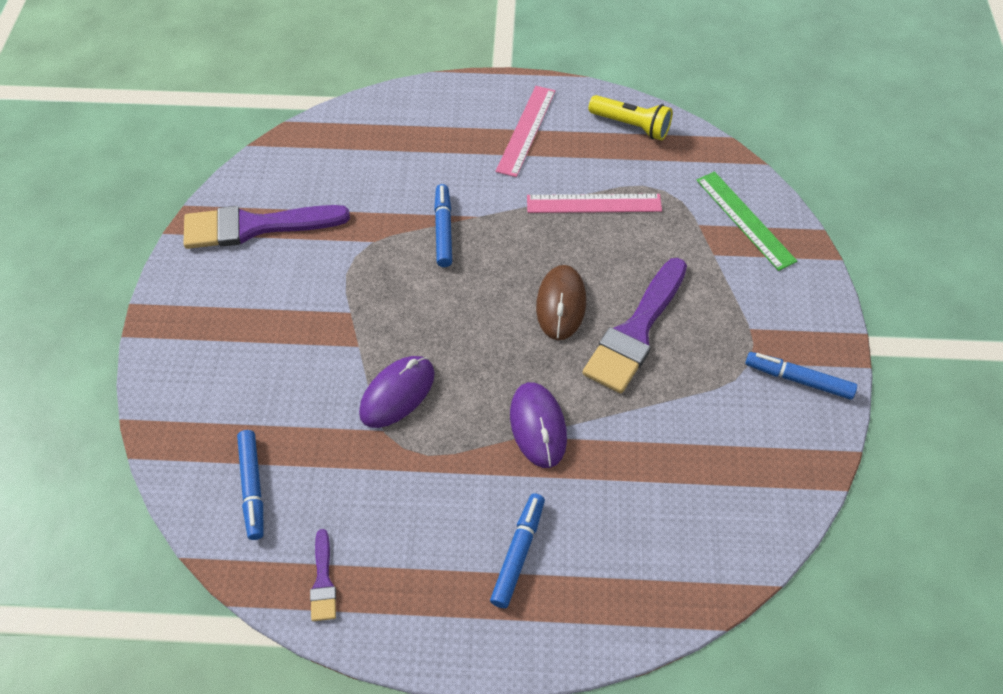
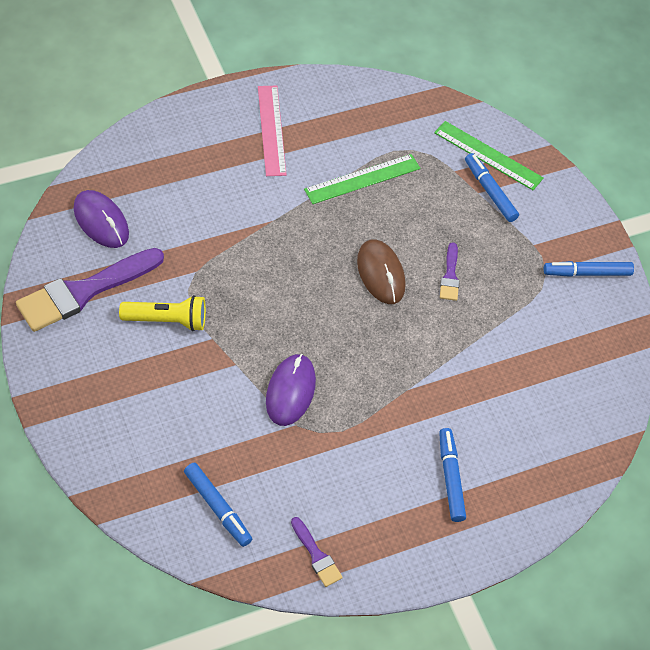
camera: 30 degrees left, 0 degrees up
(443, 230) = (250, 242): blue marker -> blue marker (490, 191)
(538, 426) = (414, 377): purple mouse -> purple mouse (101, 221)
(594, 204) = (362, 179): pink ruler -> green ruler
(631, 126) = (358, 99): yellow flashlight -> yellow flashlight (167, 320)
(636, 331) = (450, 276): purple brush -> purple brush, size x0.46

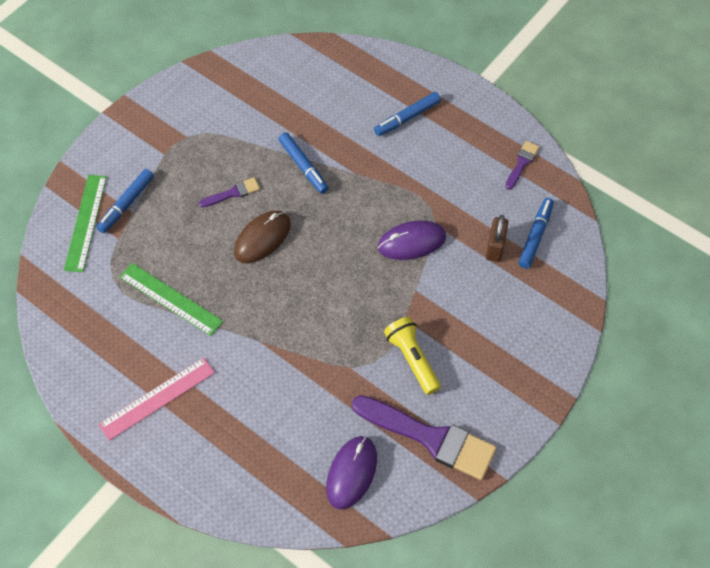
camera: 115 degrees left, 5 degrees up
(232, 461) = (495, 247): none -> brown padlock
(587, 273) = (171, 111): blue marker -> blue marker (303, 166)

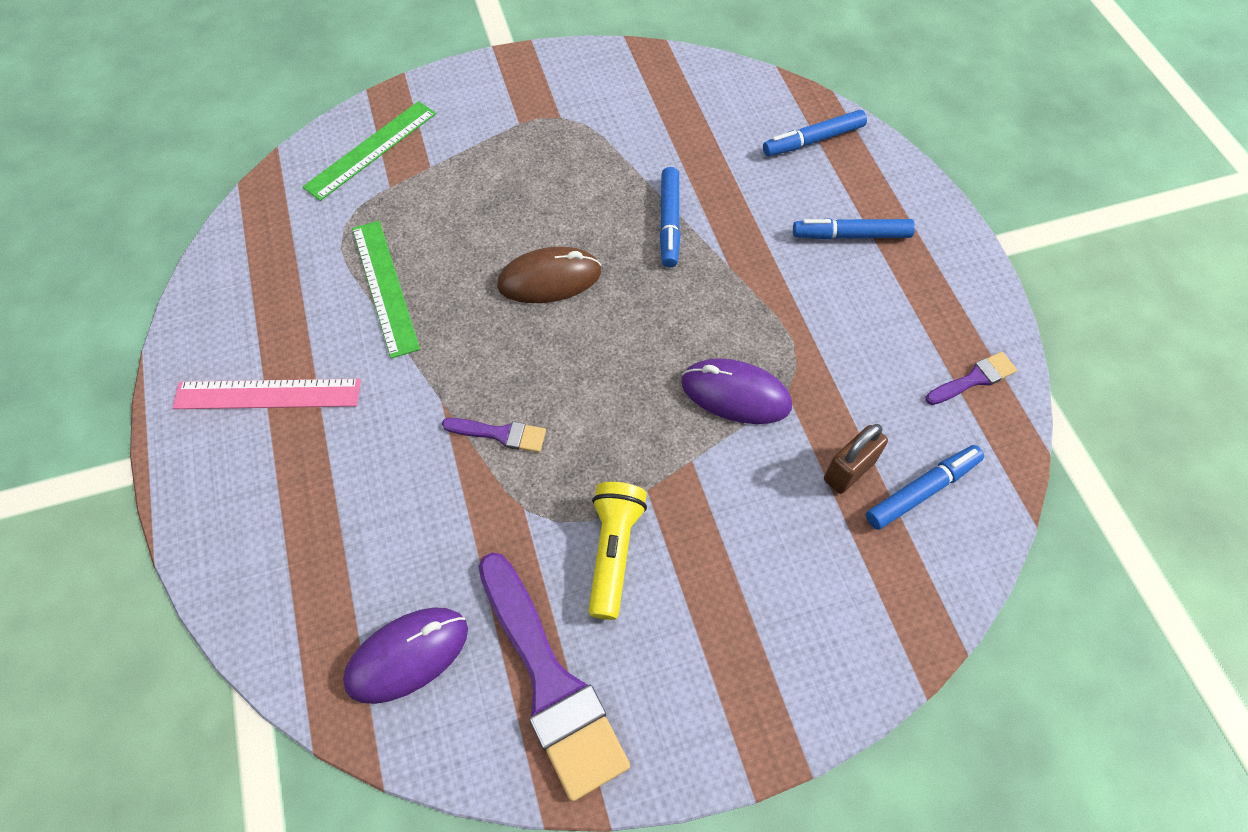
camera: 35 degrees right, 0 degrees up
(126, 204) = (431, 154): blue marker -> blue marker (813, 140)
(233, 193) = (559, 207): purple brush -> purple brush (500, 434)

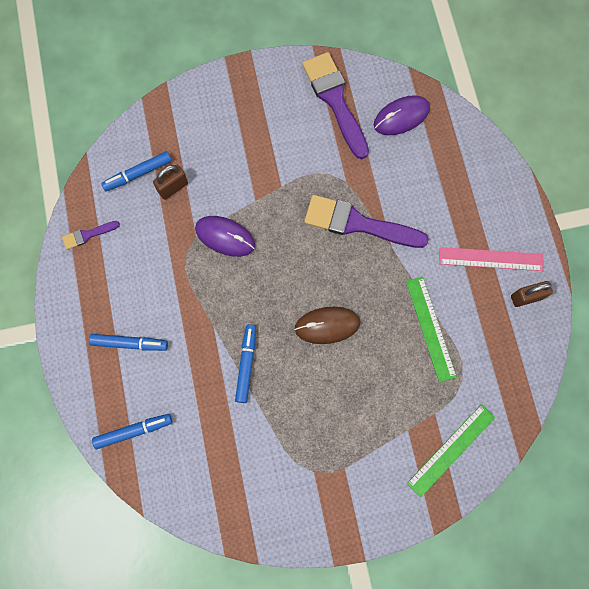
camera: 175 degrees left, 15 degrees up
(219, 341) = (526, 297): none -> brown padlock
(500, 434) = (358, 223): purple brush -> purple brush, size x2.15
(613, 551) = (301, 156): yellow flashlight -> none

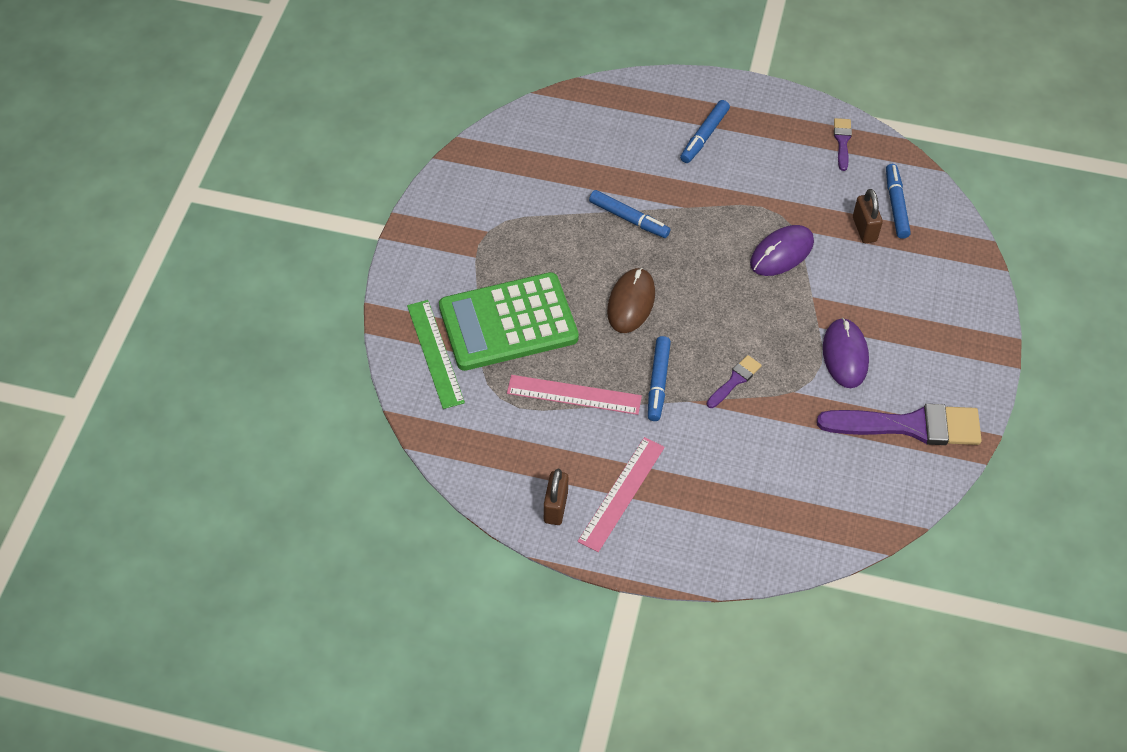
camera: 115 degrees right, 20 degrees down
(133, 431) = (614, 111): blue marker -> blue marker (658, 382)
(358, 223) = (735, 380): purple brush -> purple brush, size x0.46
(394, 408) = (508, 323): none -> green calculator
(401, 117) = (855, 486): purple mouse -> purple mouse (845, 355)
(430, 328) = (574, 394): green ruler -> pink ruler

